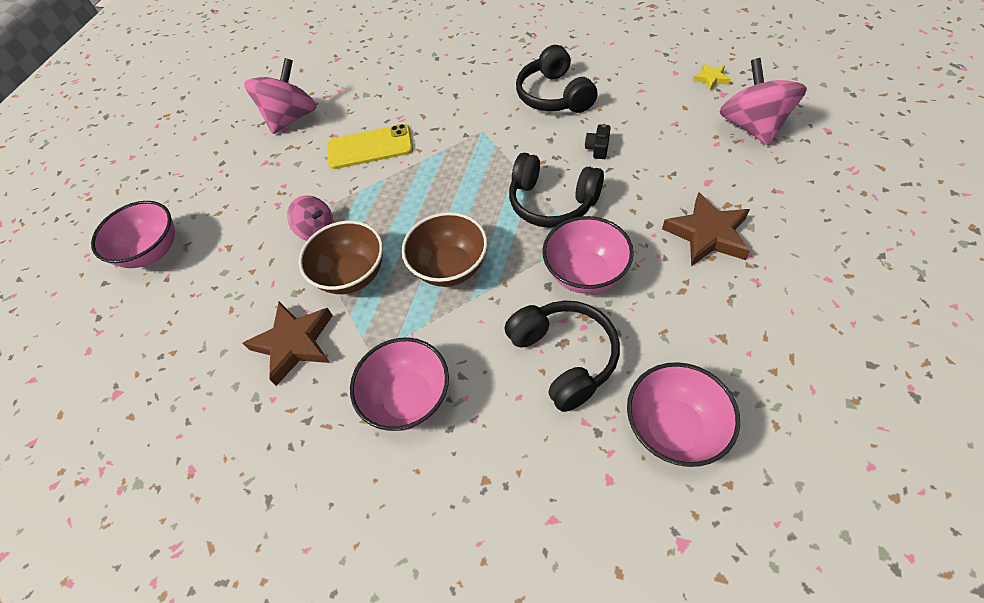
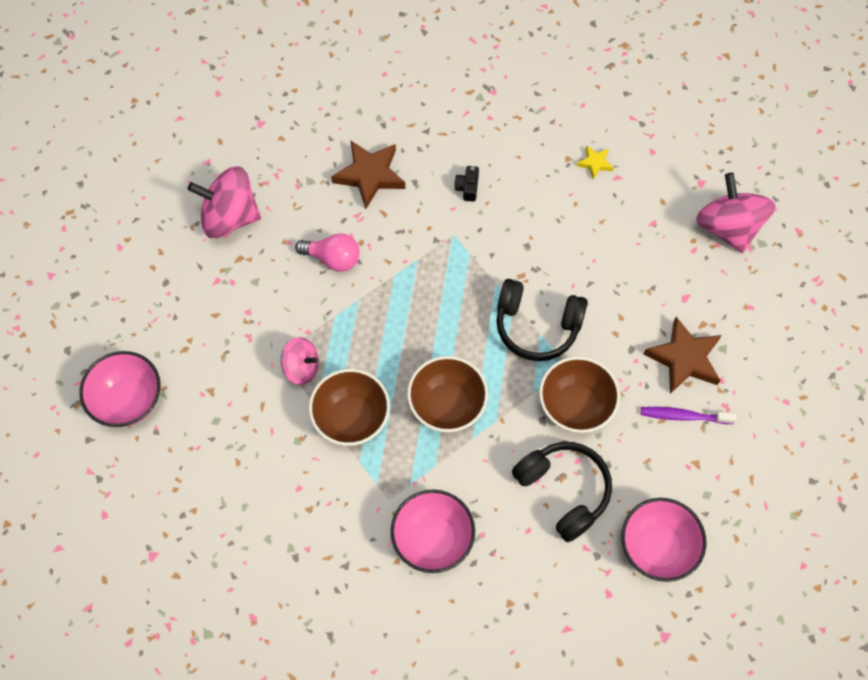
camera: 15 degrees left, 10 degrees up
(291, 118) = (230, 217): pink spinning top -> pink spinning top turned 105 degrees counterclockwise
(295, 343) = (313, 494): brown star -> brown star (370, 175)
(370, 147) = (333, 258): yellow phone -> pink light bulb
(554, 96) = (525, 184): black headphones -> none
(585, 273) = (575, 406): pink bowl -> brown bowl
(598, 148) = (577, 257): black camera -> black camera (467, 188)
(707, 288) = (683, 416): none -> purple toothbrush
(711, 79) = (689, 162): yellow star -> yellow star (595, 163)

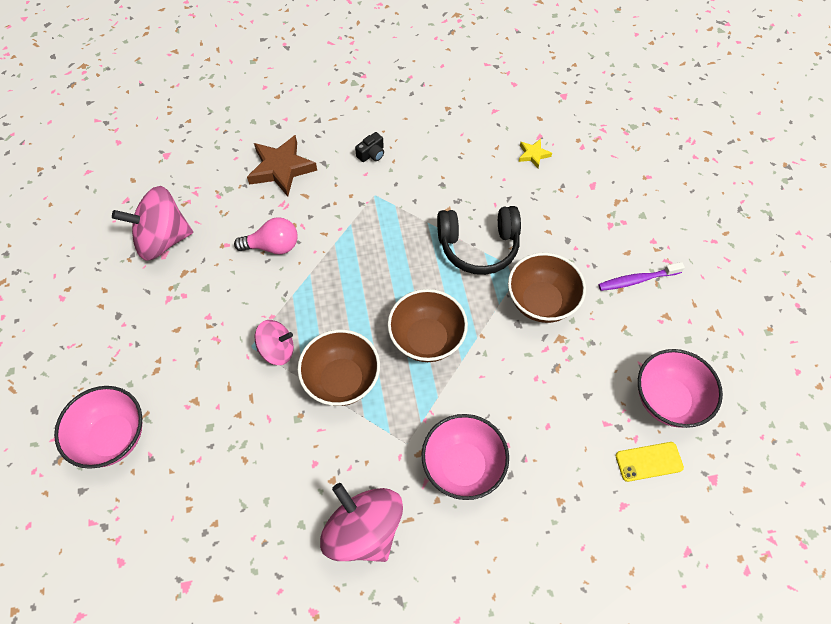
camera: 20 degrees left, 5 degrees down
(467, 188) = (371, 154): black camera -> black camera turned 120 degrees counterclockwise
(564, 491) = (564, 379): black headphones -> none
(595, 163) = (471, 105): yellow star -> yellow star (533, 155)
(610, 598) = (649, 461): none -> yellow phone
(684, 358) = (615, 233): brown star -> none
(728, 227) = (601, 122): pink spinning top -> pink spinning top (364, 530)

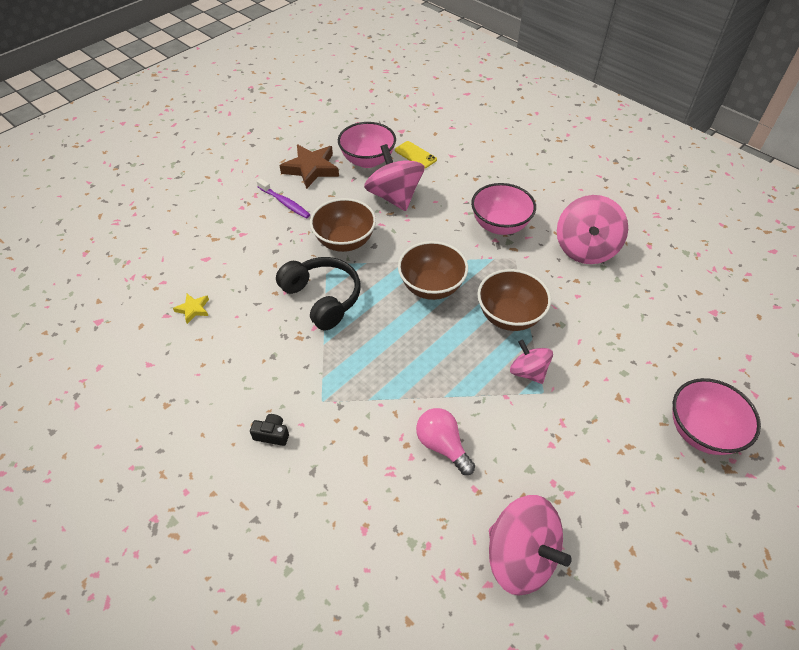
camera: 125 degrees left, 10 degrees down
(281, 168) = (348, 507): brown star -> brown star (311, 169)
(582, 388) = (394, 197): none -> pink spinning top

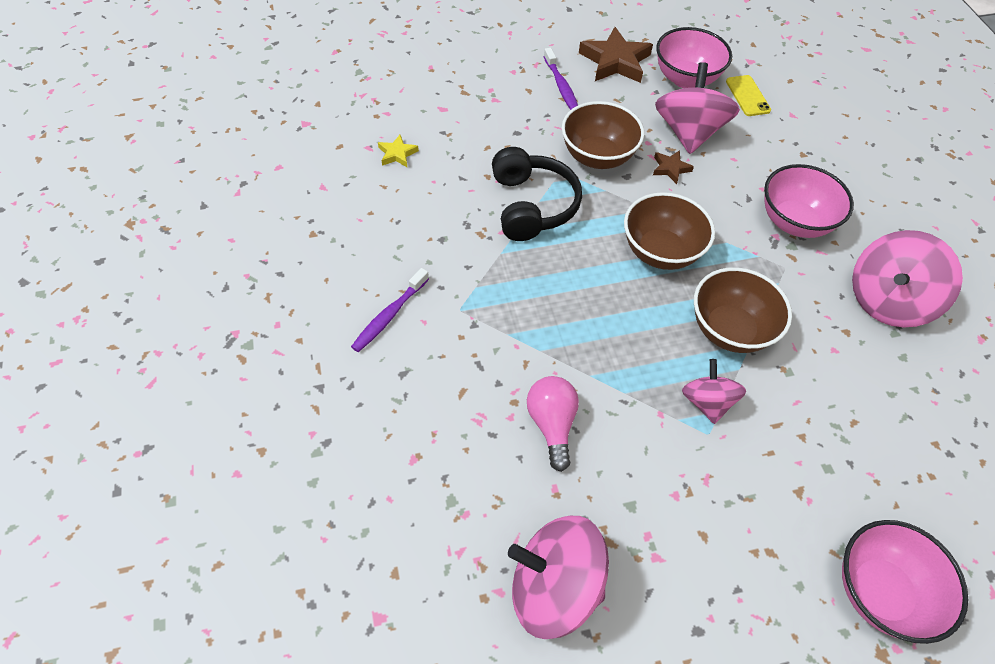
camera: 30 degrees right, 5 degrees up
(272, 434) = (389, 315): black camera -> purple toothbrush
(399, 227) = (670, 168): none -> brown star
(520, 556) = (554, 587): pink spinning top -> pink spinning top turned 120 degrees clockwise

